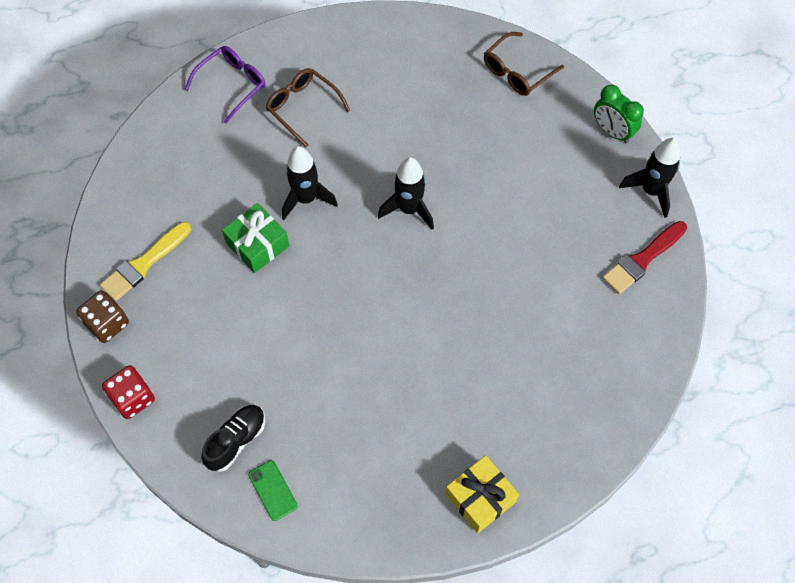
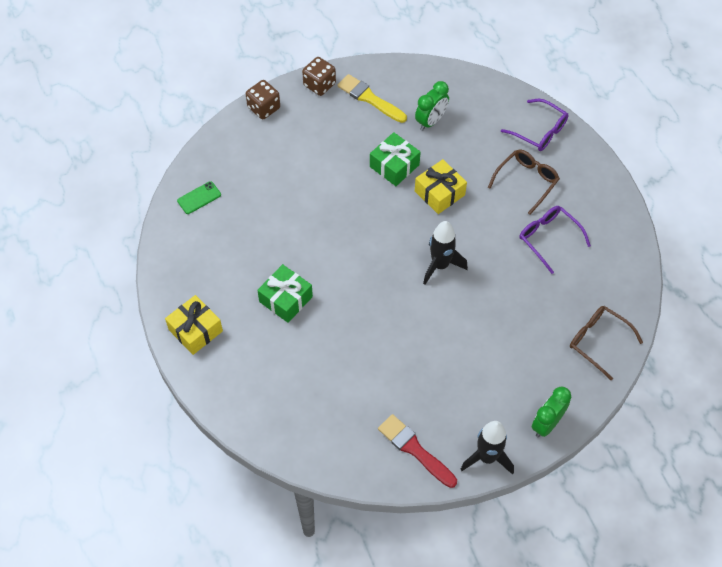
camera: 85 degrees right, 5 degrees down
(133, 398) = (264, 108): red dice -> brown dice
(195, 197) = (431, 121): none -> green clock
(236, 440) = (235, 172): black shoe -> none
(306, 199) = (439, 193): black rocket -> yellow gift
(383, 97) = (548, 238): none -> purple glasses
(442, 385) = (286, 299): none -> green gift

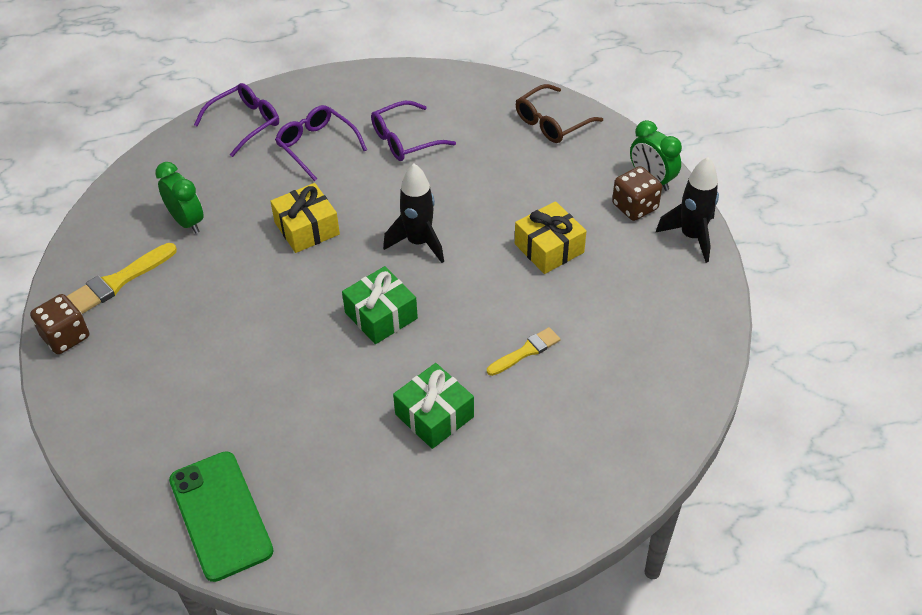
camera: 80 degrees left, 10 degrees down
(195, 330) = (465, 537): yellow gift -> yellow gift (549, 248)
(199, 198) = (220, 515): green phone -> green phone, size x1.98
(264, 108) = (78, 411): brown dice -> brown dice (635, 206)
(348, 348) = (525, 351): none -> yellow brush
(394, 166) = (246, 268): green gift -> green gift (381, 315)
(415, 449) = (678, 301): red brush -> none
(526, 181) = (316, 146): brown glasses -> purple glasses

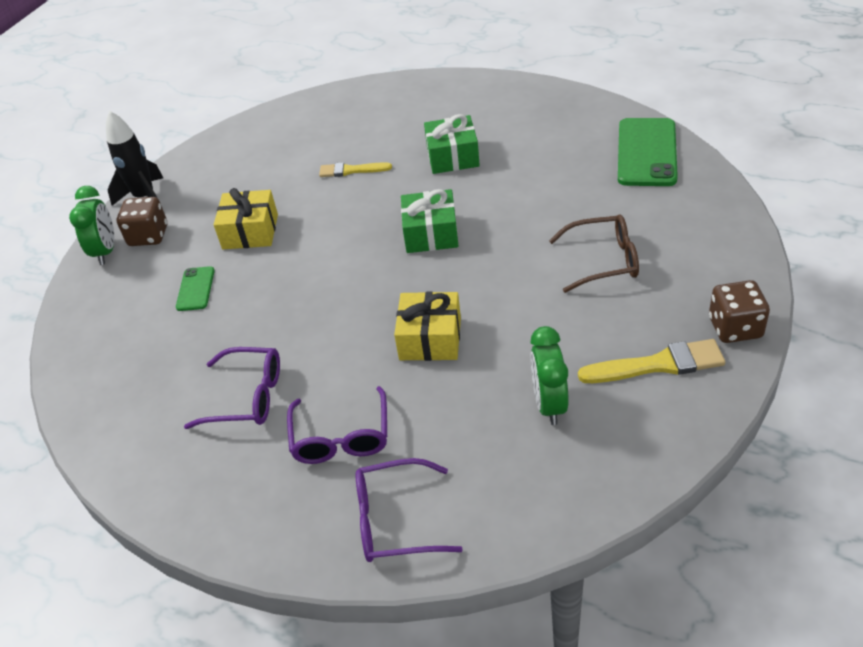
camera: 140 degrees left, 5 degrees down
(418, 242) = (344, 280): black rocket -> none
(533, 185) = (195, 289): none -> green phone
(551, 123) = (100, 346): brown glasses -> brown glasses (603, 261)

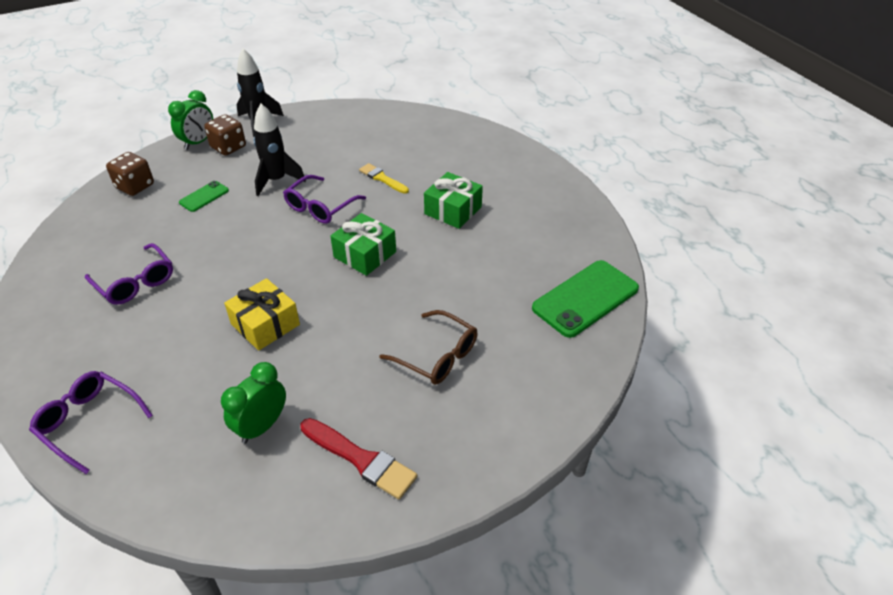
camera: 35 degrees right, 0 degrees up
(250, 232) = (277, 180): yellow gift -> black rocket
(341, 437) = (138, 347): purple glasses -> purple glasses (320, 207)
(657, 365) = (360, 459): yellow brush -> red brush
(735, 328) = (448, 479): brown dice -> brown dice (135, 186)

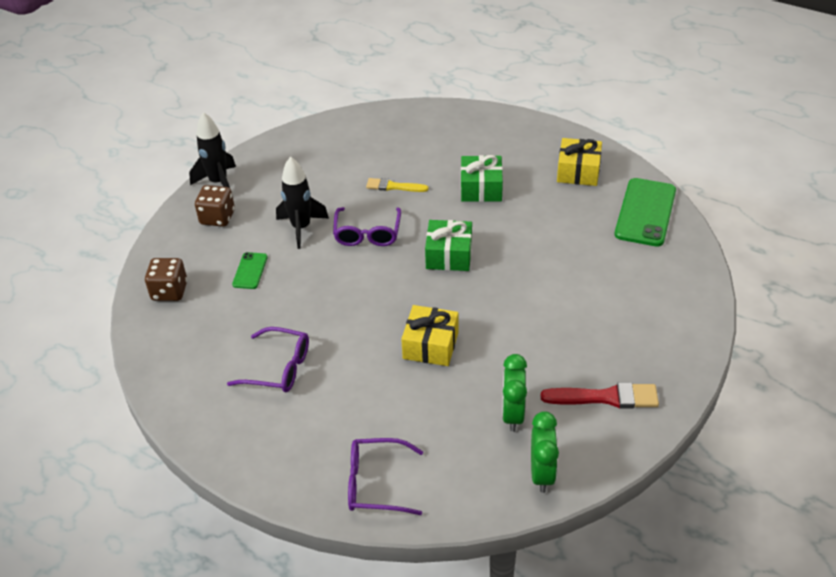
camera: 30 degrees left, 0 degrees up
(198, 142) = (181, 225): green clock -> green clock (541, 473)
(437, 356) = (584, 303): brown glasses -> none
(557, 233) = (578, 171): none -> yellow gift

